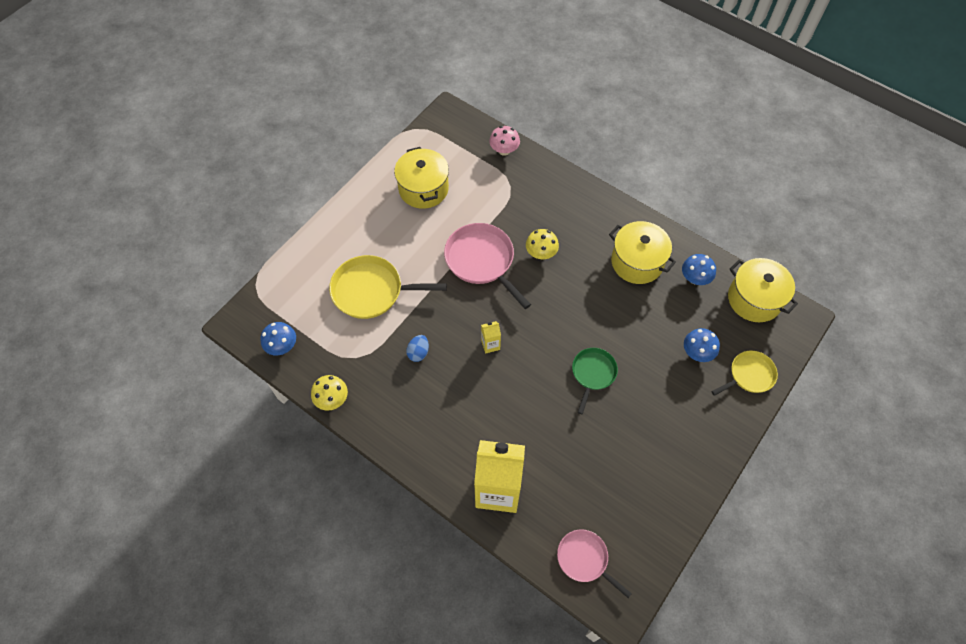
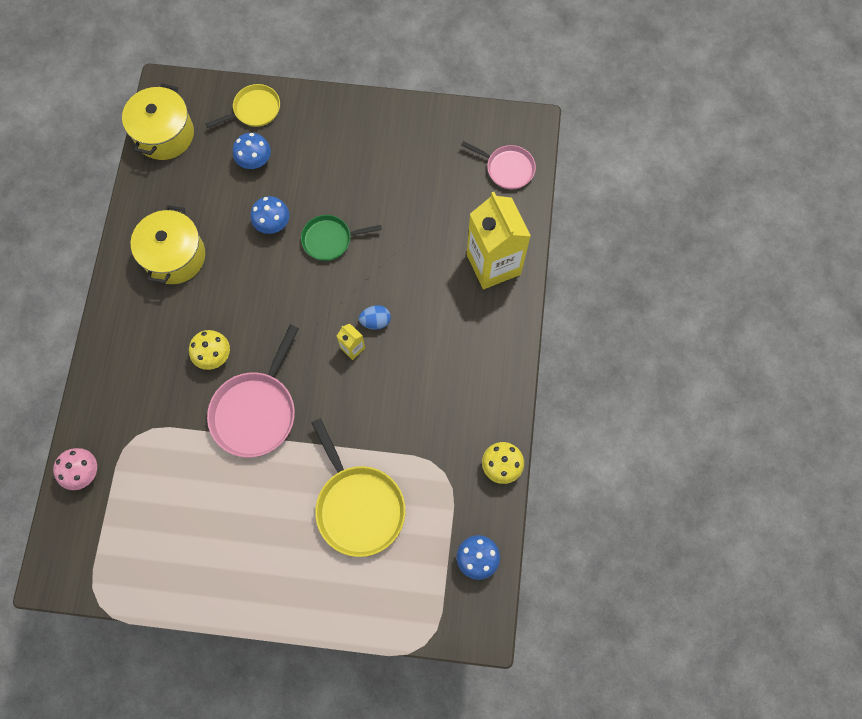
camera: 120 degrees left, 10 degrees up
(418, 352) = (402, 412): blue egg -> blue egg (375, 321)
(423, 189) = (189, 534): yellow pot -> none
(584, 559) = (507, 168): pink pan -> pink pan turned 75 degrees counterclockwise
(695, 278) = (167, 195): blue mushroom -> blue mushroom (272, 223)
(749, 375) = (254, 109): yellow pan -> yellow pan turned 120 degrees clockwise

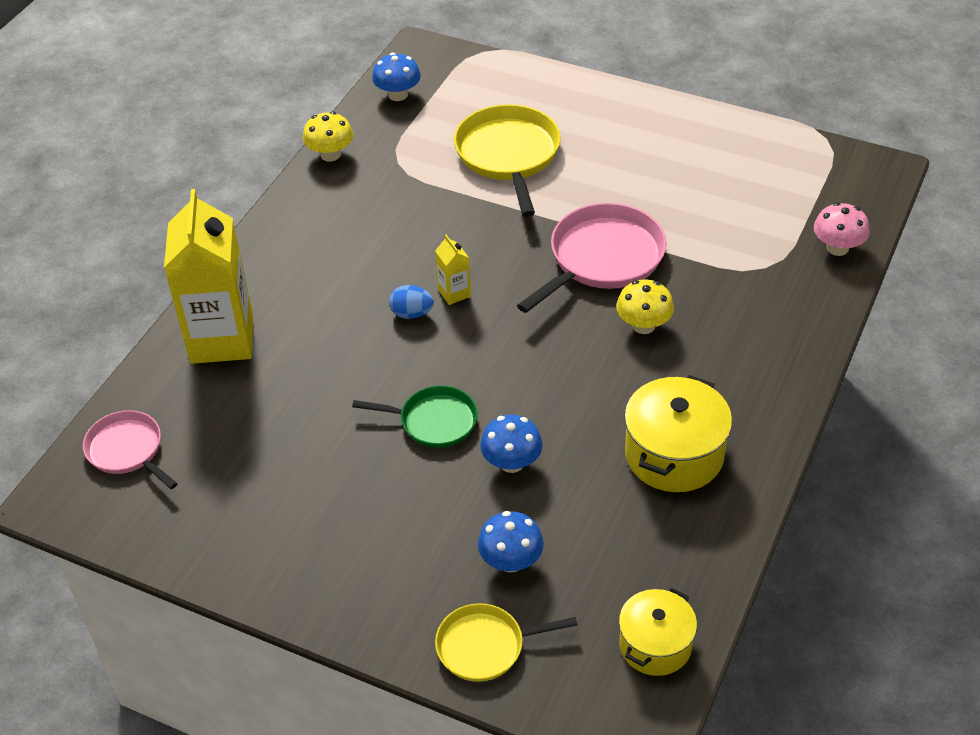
camera: 160 degrees left, 25 degrees down
(164, 134) = (655, 645): yellow pot -> yellow pot, size x0.66

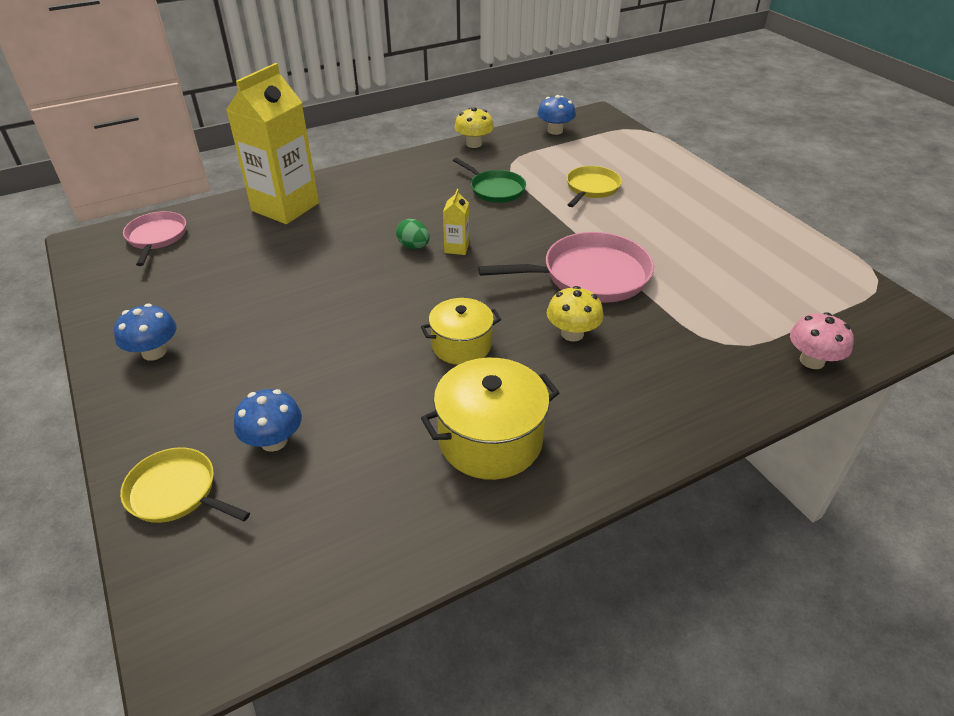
camera: 35 degrees right, 5 degrees down
(412, 313) = (414, 246): blue egg -> green egg
(434, 421) = (345, 316): green pan -> green pan (495, 189)
(508, 155) = (591, 188): yellow pan -> yellow pan, size x0.61
(511, 462) = (361, 372): blue mushroom -> blue mushroom (154, 352)
(655, 645) = (293, 588): yellow pot -> yellow pot (461, 345)

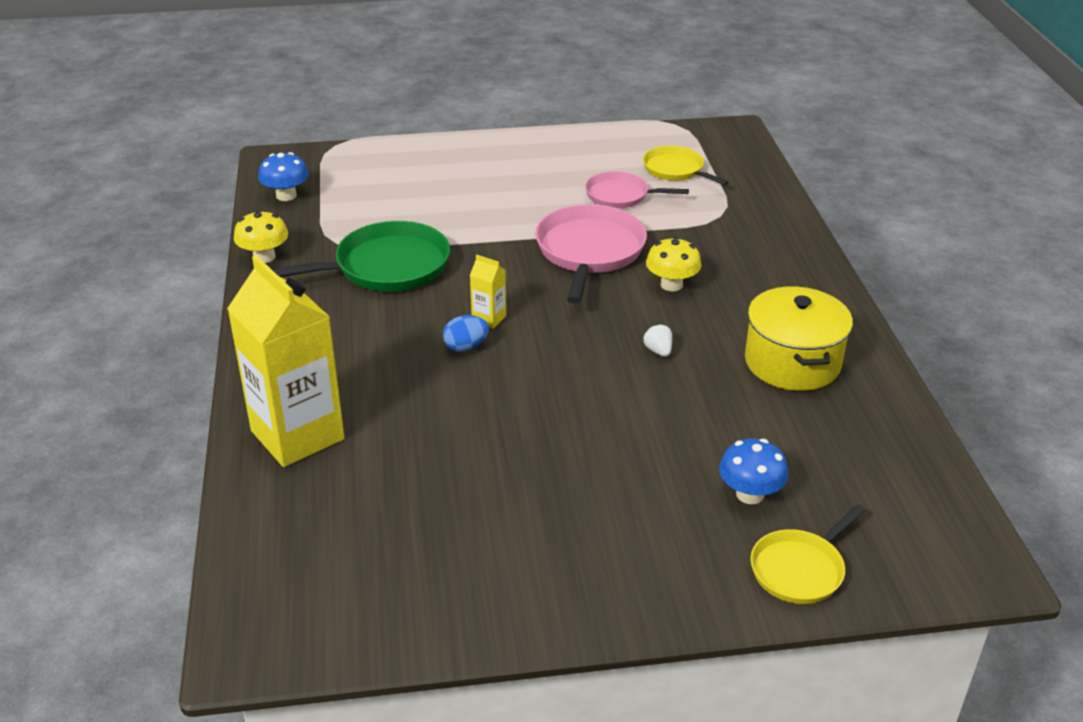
camera: 70 degrees left, 5 degrees down
(154, 352) = (562, 579): blue mushroom -> none
(156, 237) = (286, 569): pink pan -> pink pan (620, 195)
(414, 246) = (466, 347): green egg -> blue egg
(461, 345) = (658, 351): yellow pot -> white strawberry
(495, 189) = (386, 267): green pan -> green pan, size x1.65
(591, 188) = (433, 208): yellow pan -> yellow pan (675, 170)
(812, 361) = (758, 186): pink mushroom -> none

